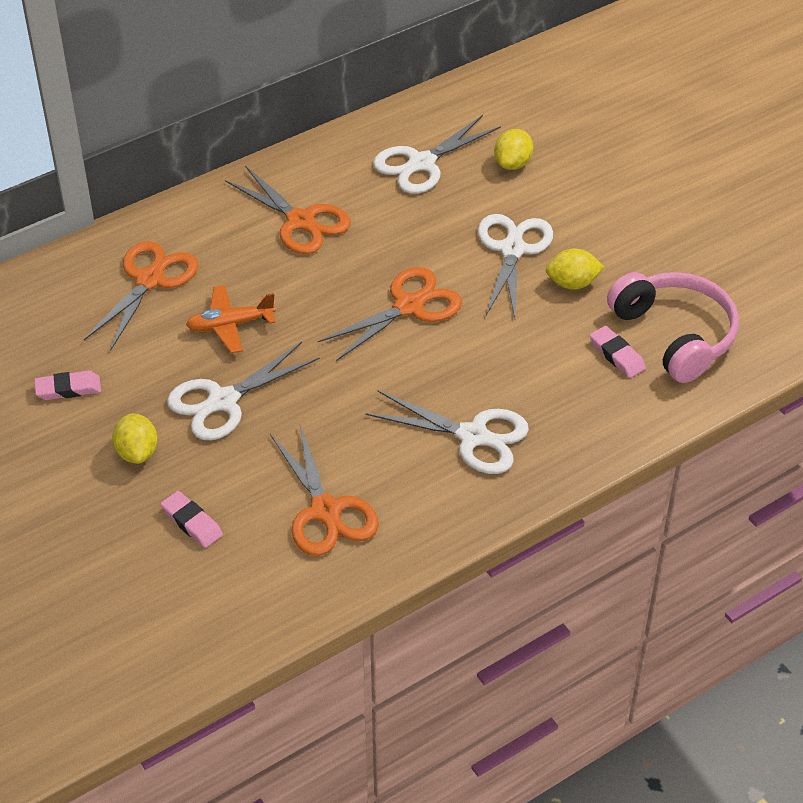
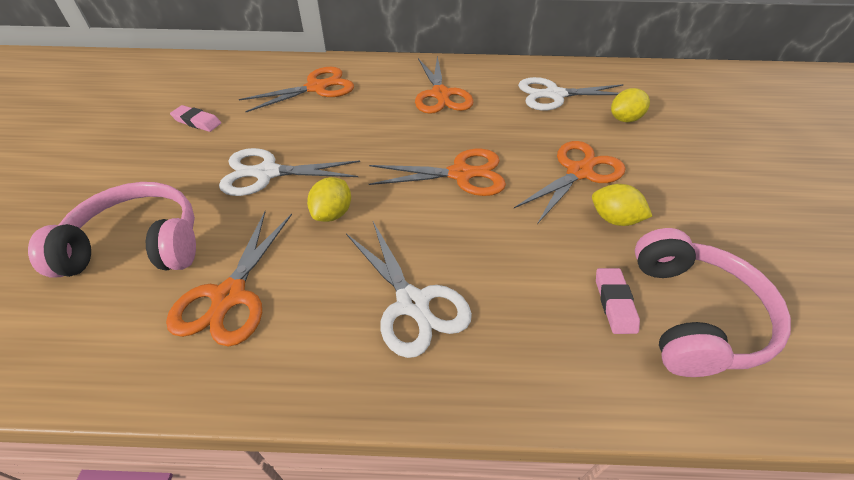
camera: 35 degrees right, 0 degrees up
(137, 452) = (177, 177): yellow lemon -> yellow lemon (332, 213)
(192, 522) = (138, 245): pink eraser -> pink headphones
(230, 325) = (330, 130): orange plane -> none
(512, 250) = (579, 172): white scissors -> orange scissors

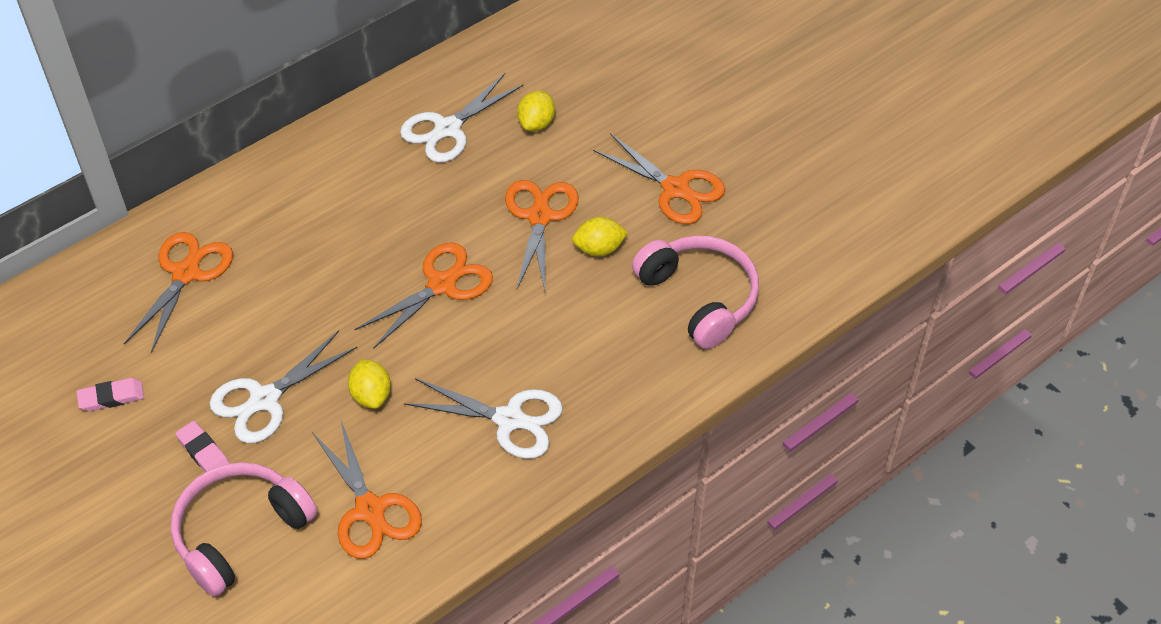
camera: 40 degrees left, 5 degrees up
(440, 94) = (332, 199): orange scissors -> orange scissors (675, 189)
(614, 303) = (644, 323): pink eraser -> pink eraser (204, 452)

